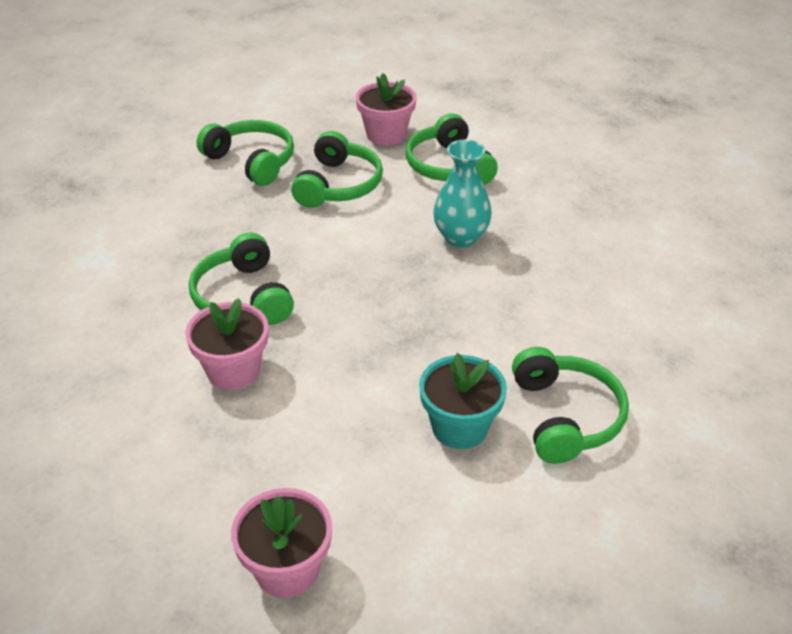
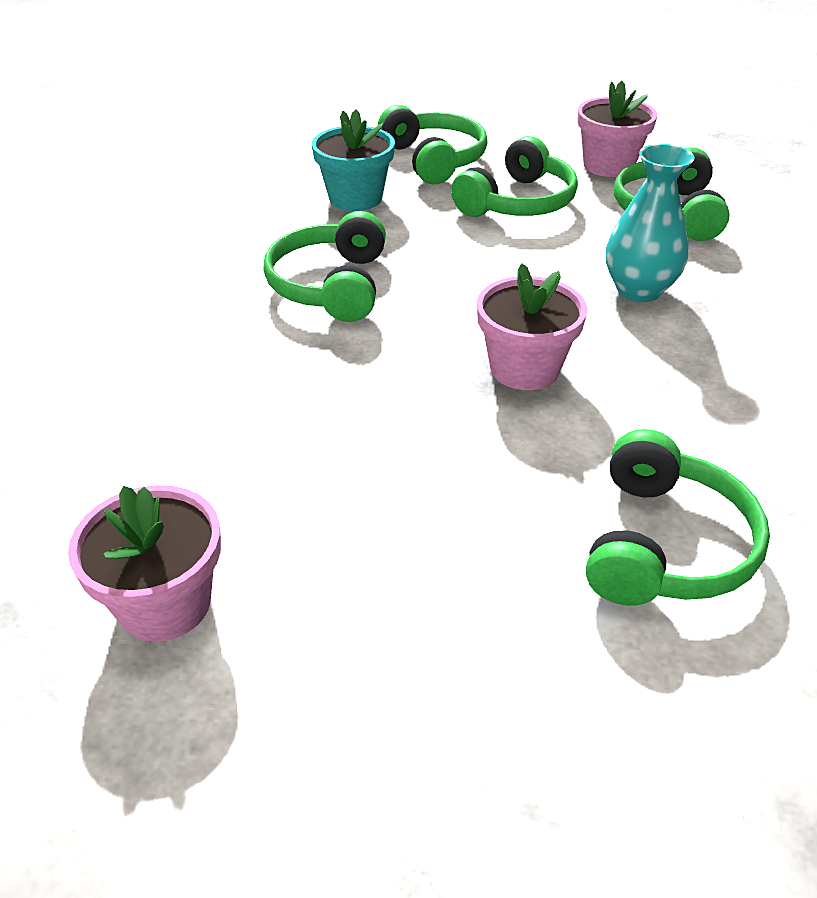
camera: 25 degrees right, 0 degrees up
(233, 370) = (266, 357): pink flower pot -> pink flower pot (524, 368)
(460, 427) = (502, 508): turquoise flower pot -> turquoise flower pot (355, 198)

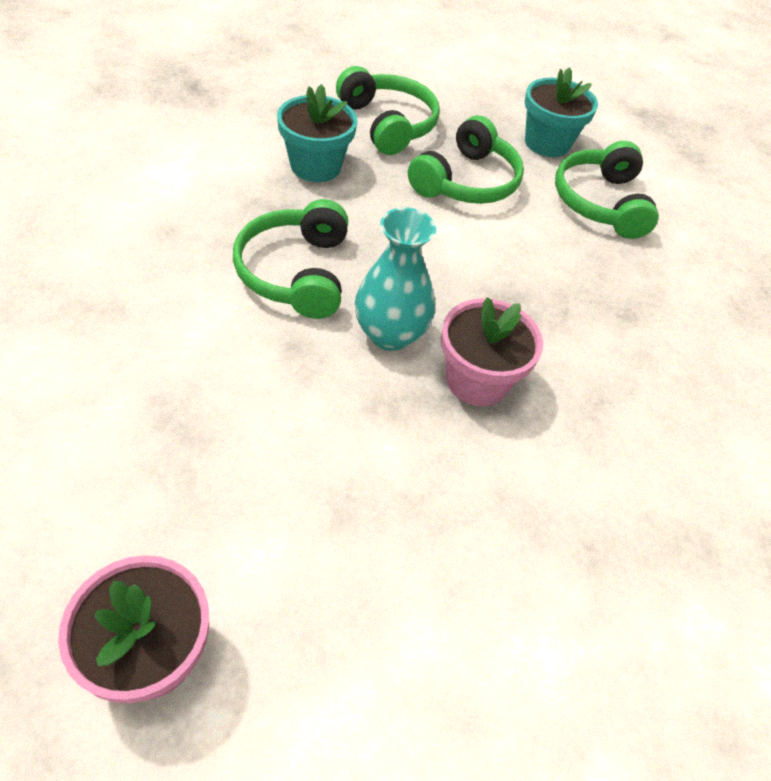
camera: 10 degrees left, 10 degrees up
(608, 165) = (547, 143): pink flower pot -> turquoise flower pot
(638, 290) = (576, 292): turquoise vase -> turquoise vase (390, 334)
(664, 544) = (603, 586): green headphones -> none

